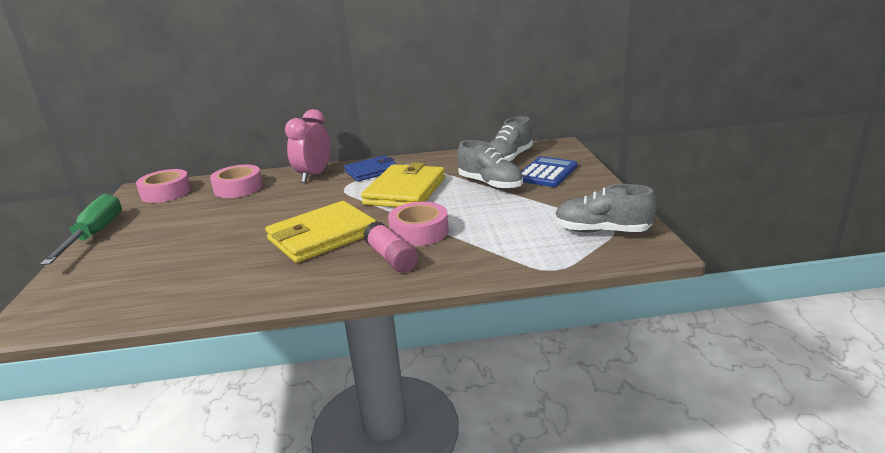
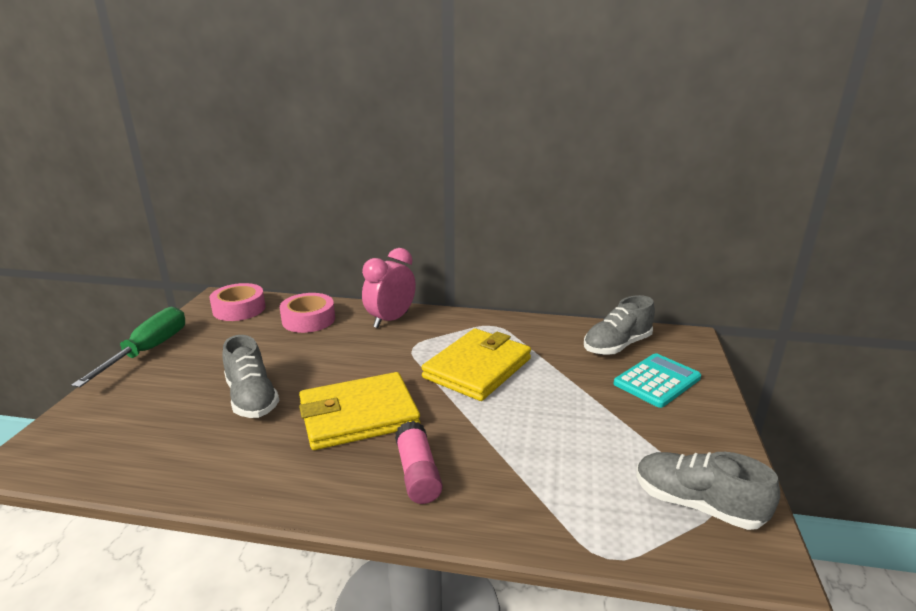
camera: 15 degrees right, 0 degrees up
(372, 171) = (453, 328): blue wallet -> none
(419, 232) = (467, 439): pink tape -> none
(490, 184) = (580, 382): grey shoe -> grey shoe (252, 398)
(546, 173) = (657, 381): blue calculator -> turquoise calculator

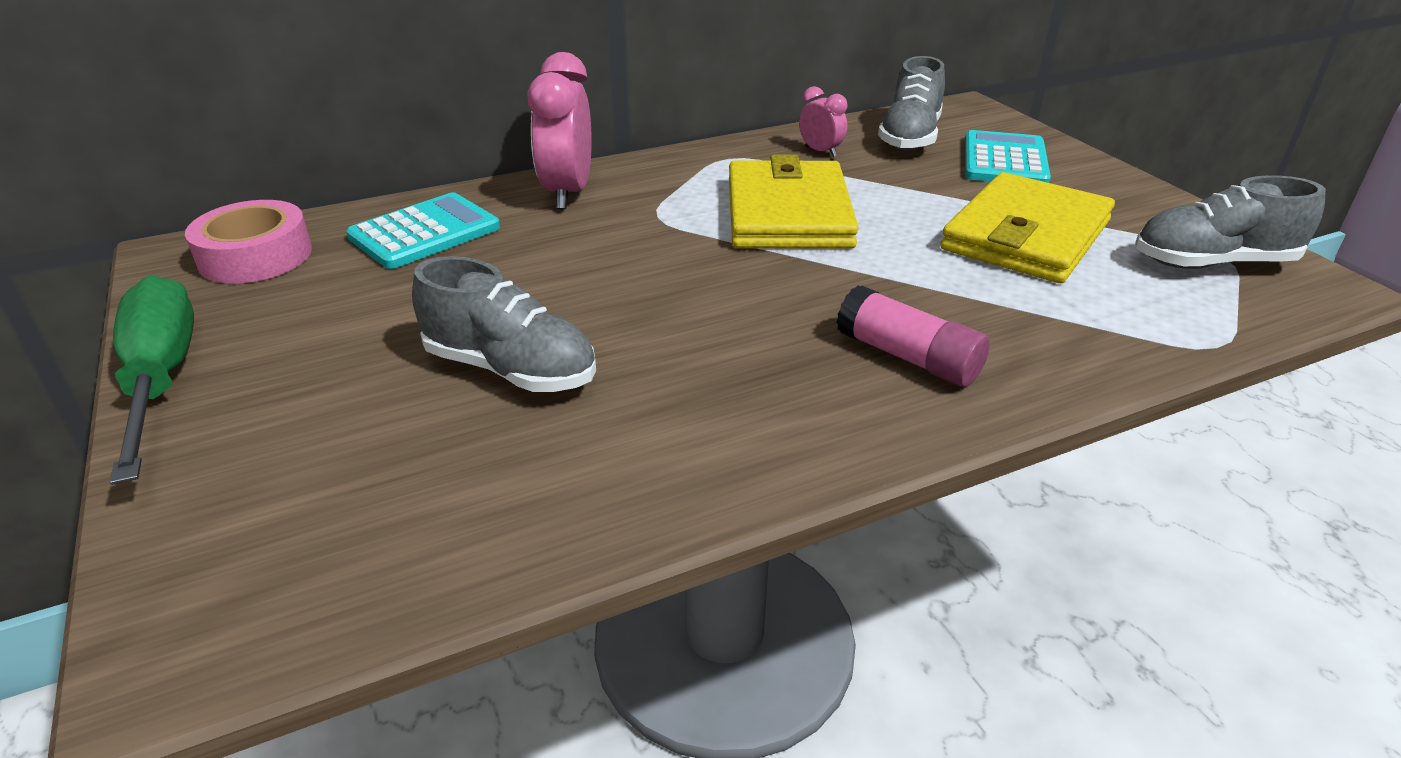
camera: 35 degrees left, 10 degrees up
(308, 320) = (425, 232): pink tape -> turquoise calculator
(358, 415) = (720, 325): yellow wallet -> yellow wallet (1026, 236)
(549, 338) = (820, 152): none -> pink clock

